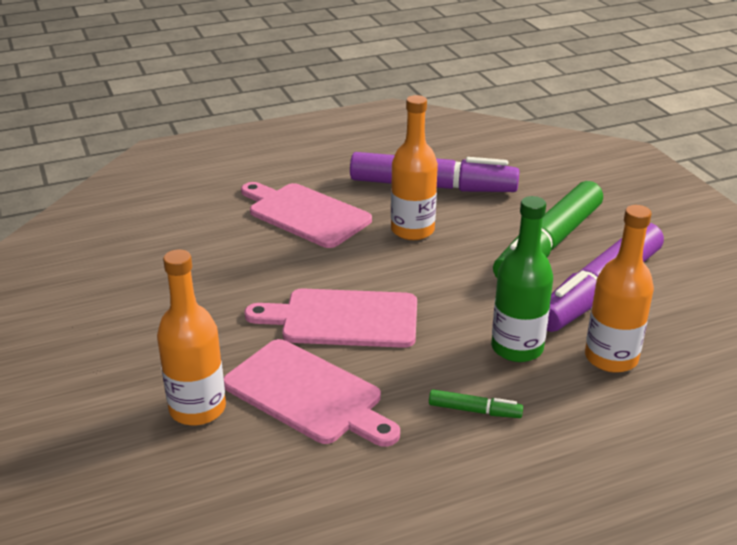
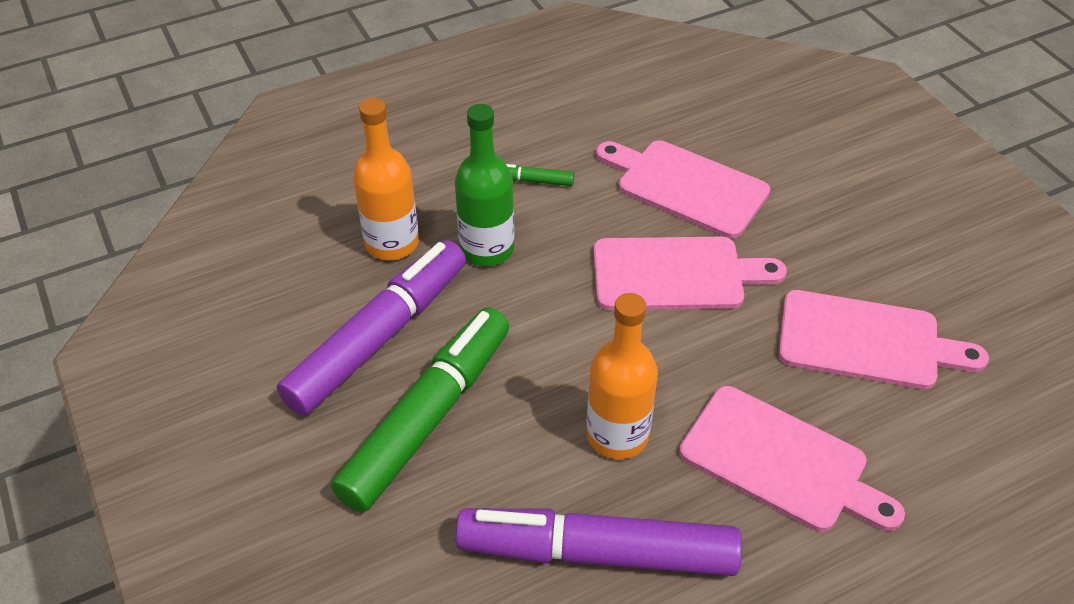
camera: 175 degrees right, 15 degrees up
(197, 409) = (779, 167): orange bottle -> none
(205, 267) = (867, 341): none -> pink cutting board

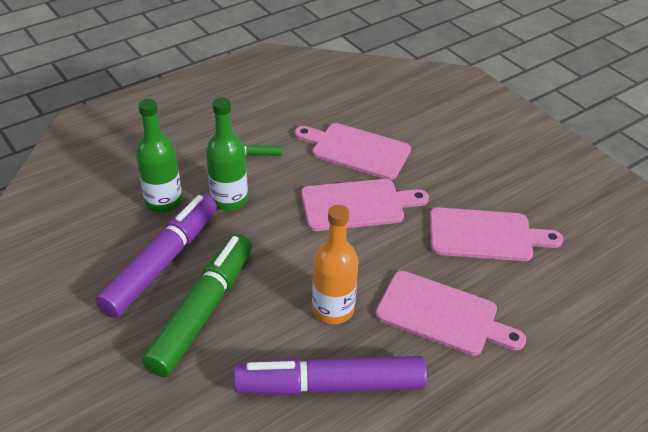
camera: 10 degrees left, 5 degrees down
(392, 243) = (163, 201): orange bottle -> green bottle

